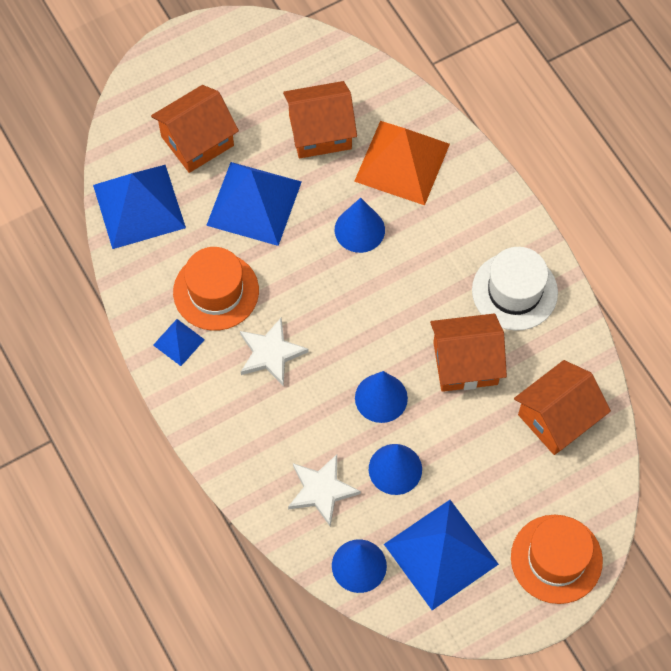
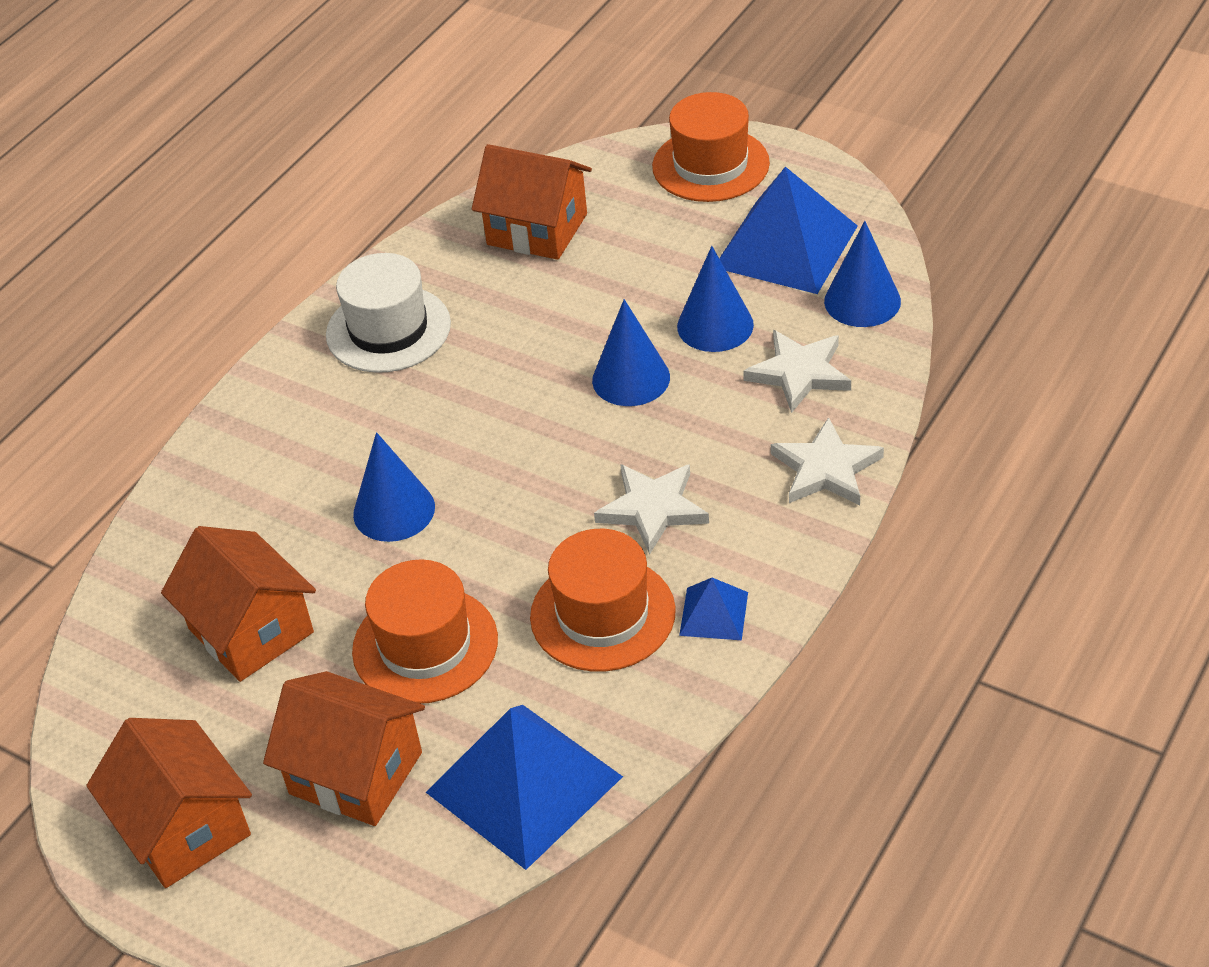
camera: 115 degrees left, 20 degrees down
(237, 457) = (826, 469): none -> white star
(254, 203) = (425, 645): blue pyramid -> orange hat
(402, 162) = (252, 517): orange pyramid -> none
(465, 363) = (523, 328): orange house -> orange house (184, 828)

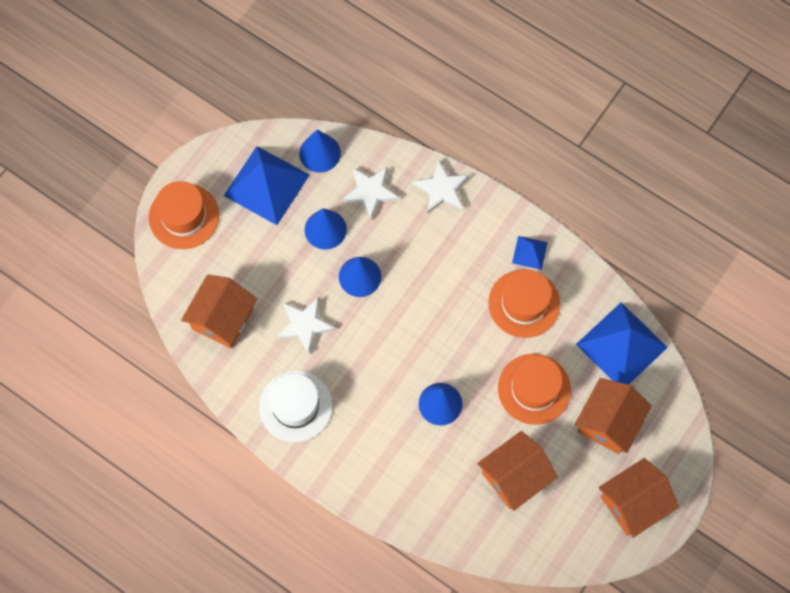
camera: 90 degrees left, 25 degrees up
(652, 509) = (457, 274): white star -> white star (305, 325)

